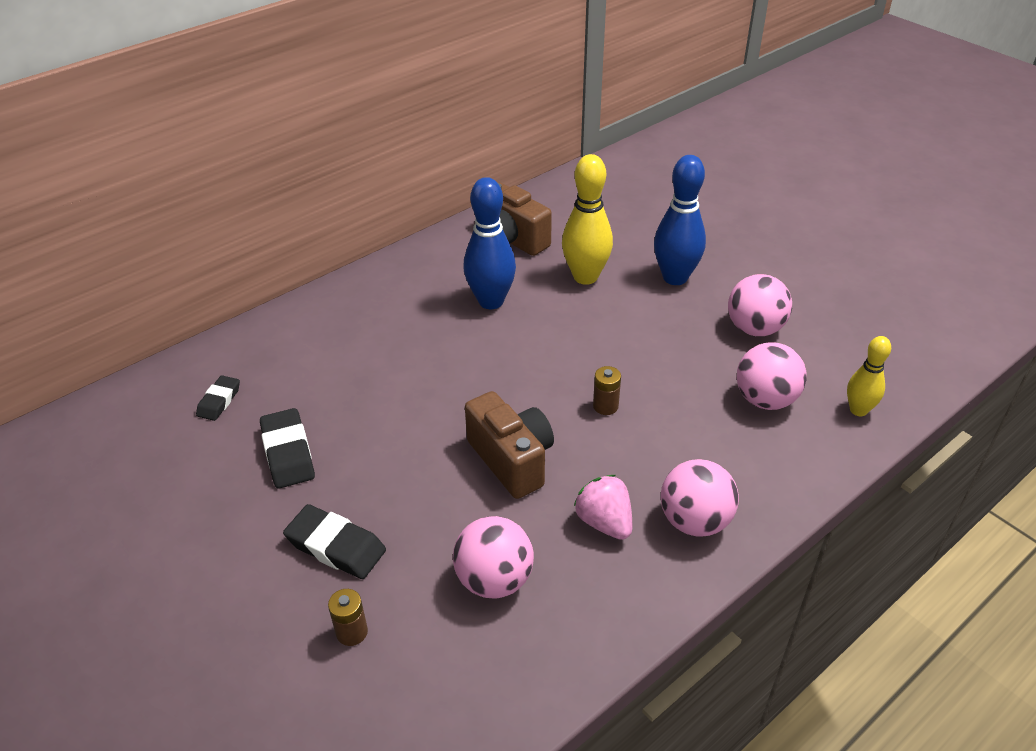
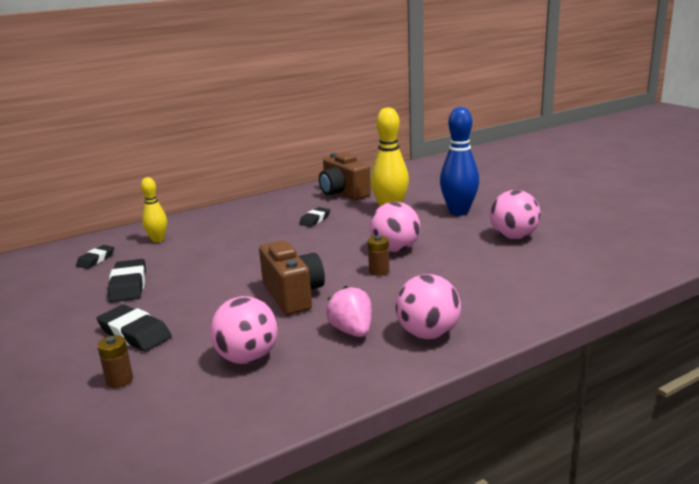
camera: 10 degrees right, 20 degrees down
(491, 301) = (315, 220): blue bowling pin -> black eraser
(765, 400) = (510, 272): pink ball -> pink ball (395, 249)
(858, 410) = (589, 280): yellow bowling pin -> yellow bowling pin (158, 240)

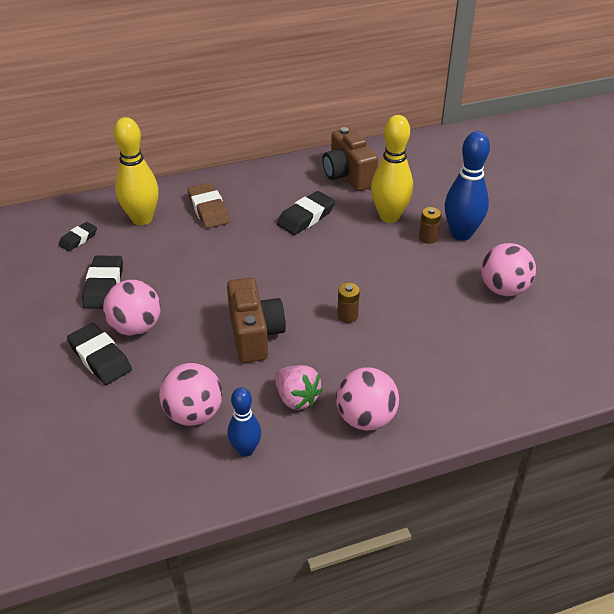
camera: 10 degrees right, 20 degrees up
(119, 380) = (79, 417): brown battery -> brown battery (428, 238)
(158, 240) = (142, 219): yellow bowling pin -> yellow bowling pin, size x1.67
(221, 227) = (208, 210): none -> brown eraser
(312, 376) = (245, 450): none -> blue bowling pin
(315, 220) = (306, 217): black eraser -> black eraser, size x1.61
(352, 331) = (296, 398): pink strawberry -> pink strawberry turned 150 degrees clockwise
(395, 249) = (374, 284): pink ball -> pink ball (136, 327)

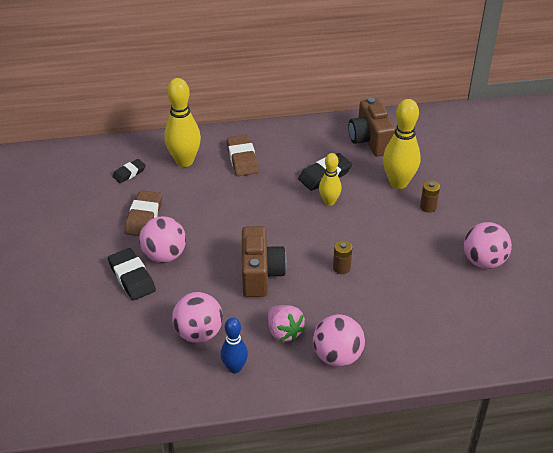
camera: 10 degrees right, 0 degrees up
(104, 286) = (144, 217): black eraser -> brown eraser
(317, 245) = (329, 202): none -> yellow bowling pin
(461, 234) = (459, 206): blue bowling pin -> none

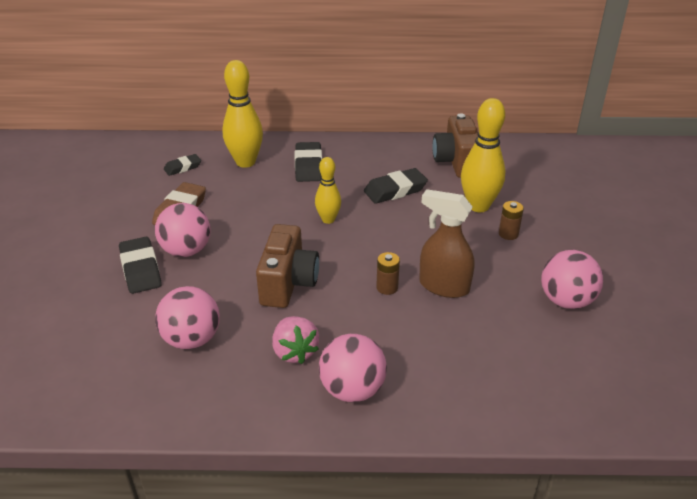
camera: 10 degrees right, 5 degrees down
(234, 368) = (219, 386): blue bowling pin -> none
(242, 159) = (308, 166): brown eraser -> black eraser
(329, 202) = (392, 217): yellow bowling pin -> yellow bowling pin (328, 219)
(386, 261) = (443, 286): none -> brown spray bottle

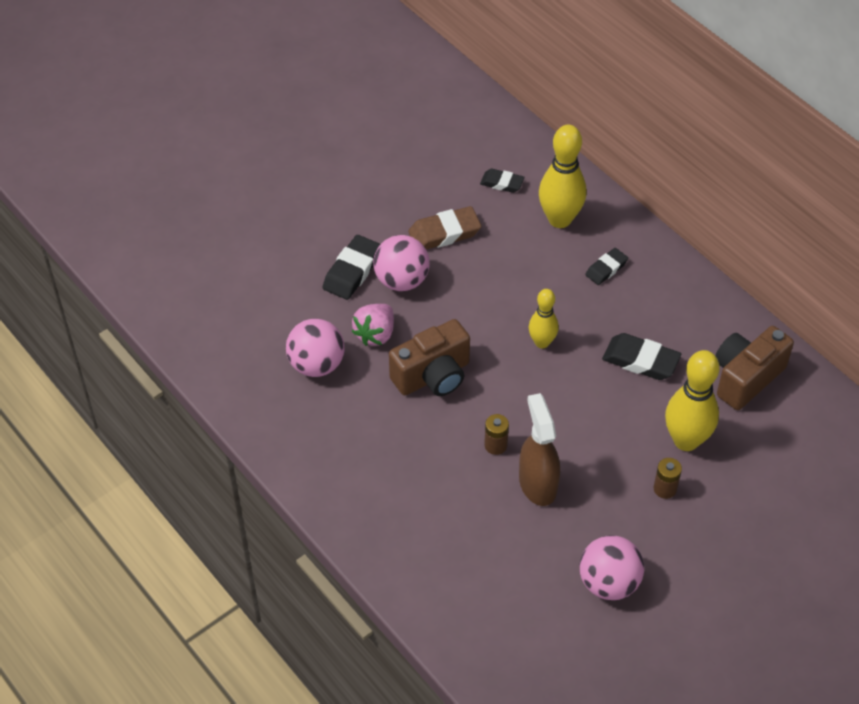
camera: 50 degrees right, 15 degrees up
(294, 352) = (365, 436): pink strawberry -> pink strawberry (375, 334)
(308, 166) = (606, 269): black eraser -> black eraser, size x0.62
(352, 390) = (363, 497): pink ball -> none

